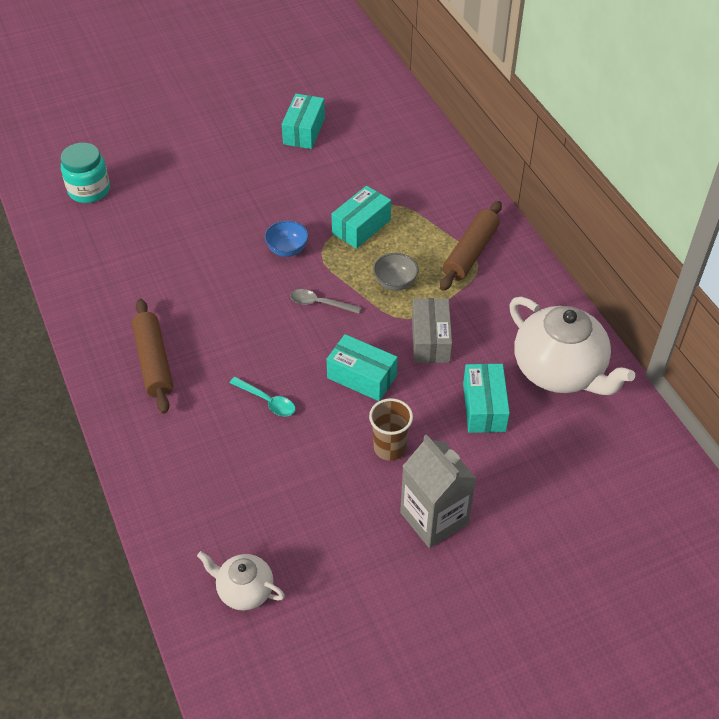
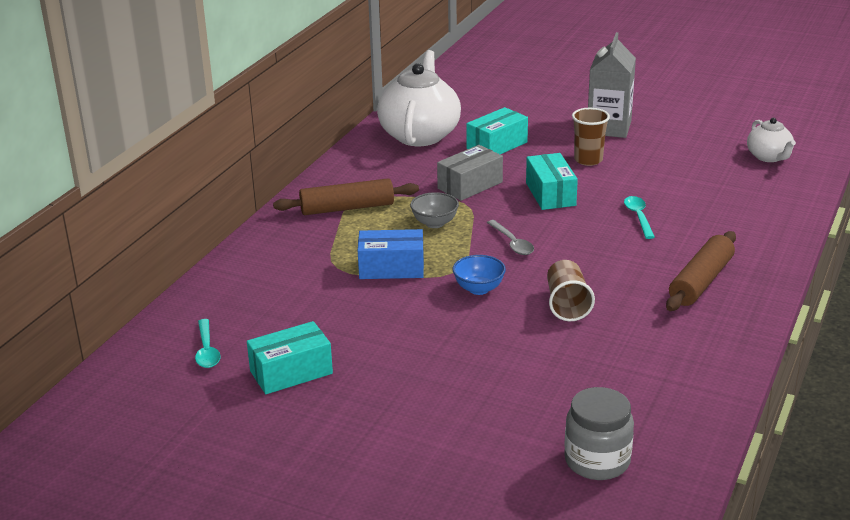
camera: 130 degrees left, 20 degrees down
(89, 190) = (597, 461): turquoise jar -> grey jar
(218, 276) = (567, 305): none -> brown cup
(361, 227) = (391, 268): turquoise box -> blue box
(364, 113) = (207, 350): none -> turquoise spoon

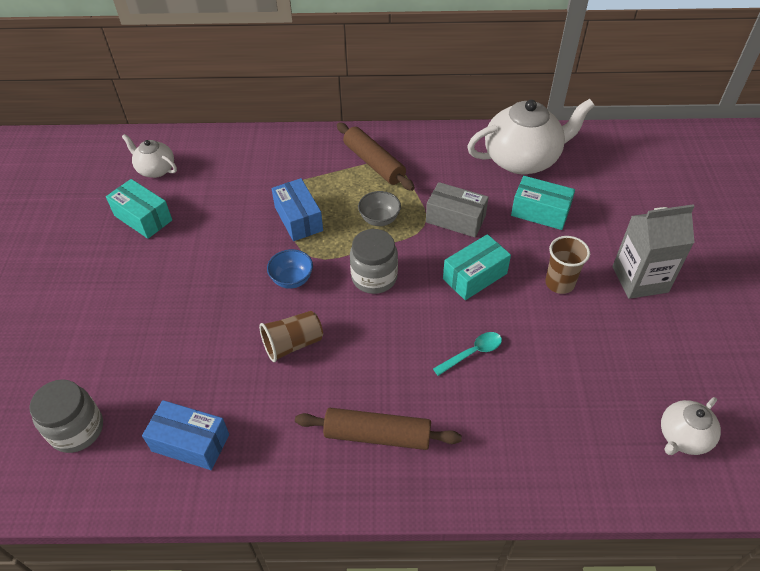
camera: 65 degrees right, 20 degrees up
(207, 350) = (155, 169): turquoise spoon -> white teapot
(512, 243) = (374, 277): grey spoon -> grey jar
(655, 386) = (190, 442): none -> blue box

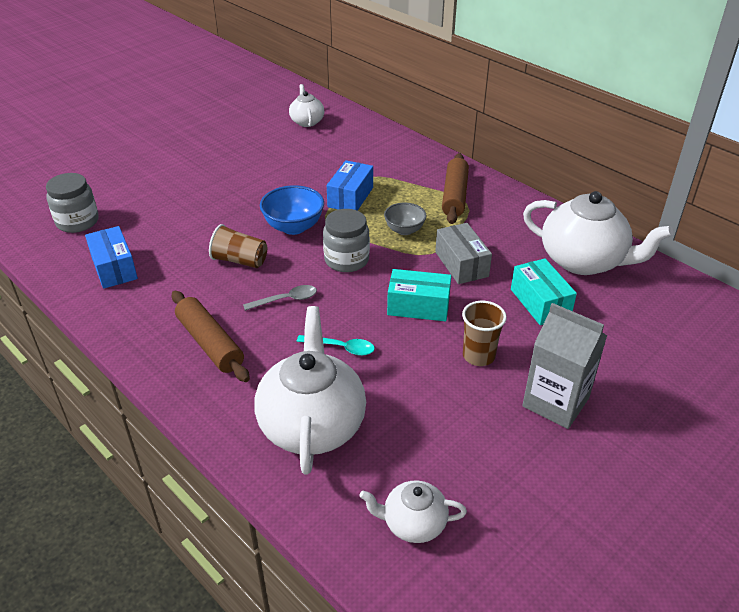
camera: 45 degrees right, 10 degrees down
(143, 218) = (261, 142): turquoise box -> none
(292, 279) = (293, 227): blue bowl -> blue bowl, size x1.51
(379, 348) = (286, 300): none -> grey spoon
(538, 429) = (312, 425): none -> white teapot

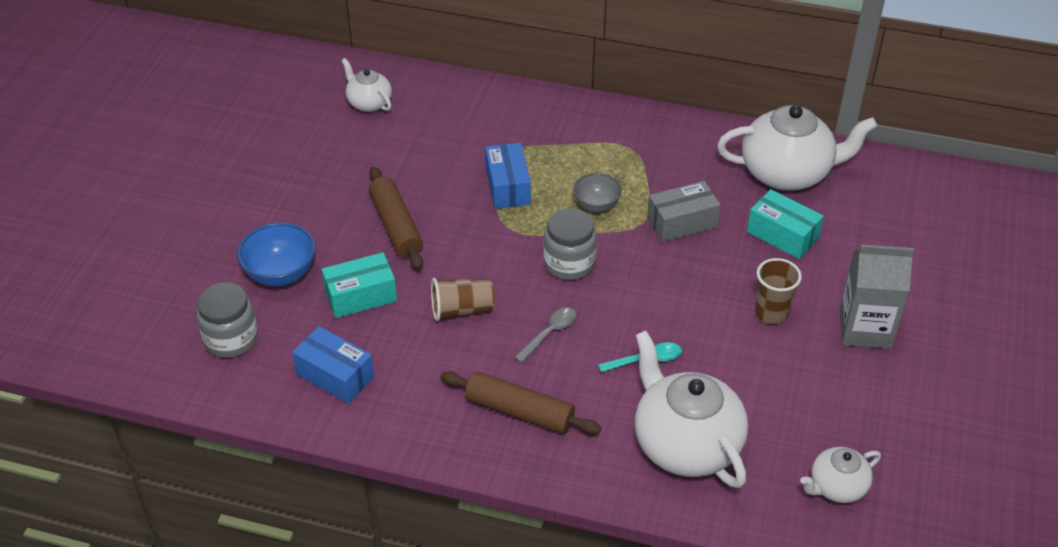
camera: 30 degrees left, 5 degrees up
(293, 227) = (481, 247): blue bowl -> blue bowl (280, 274)
(418, 306) = (679, 286): turquoise box -> turquoise box (361, 296)
(455, 196) = (612, 143): brown rolling pin -> brown rolling pin (396, 226)
(461, 264) = (682, 222): grey box -> grey box turned 60 degrees counterclockwise

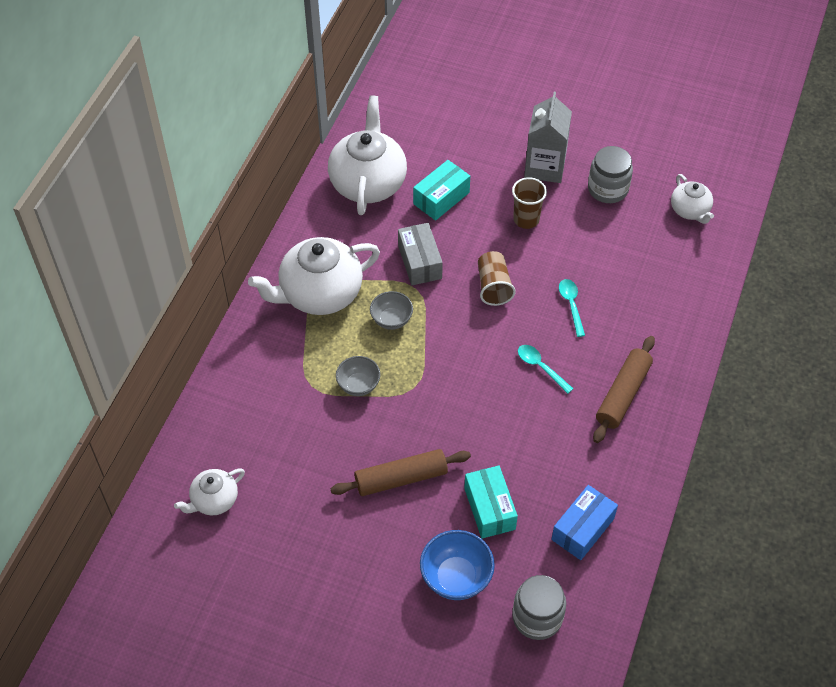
camera: 85 degrees left, 10 degrees up
(462, 310) = (511, 429): brown cup -> brown cup (493, 286)
(507, 187) = (358, 385): blue box -> grey bowl
(549, 333) = (540, 367): grey spoon -> turquoise spoon
(569, 263) = (461, 346): grey jar -> grey jar (608, 189)
(685, 445) = (654, 291): white teapot -> white teapot (320, 293)

